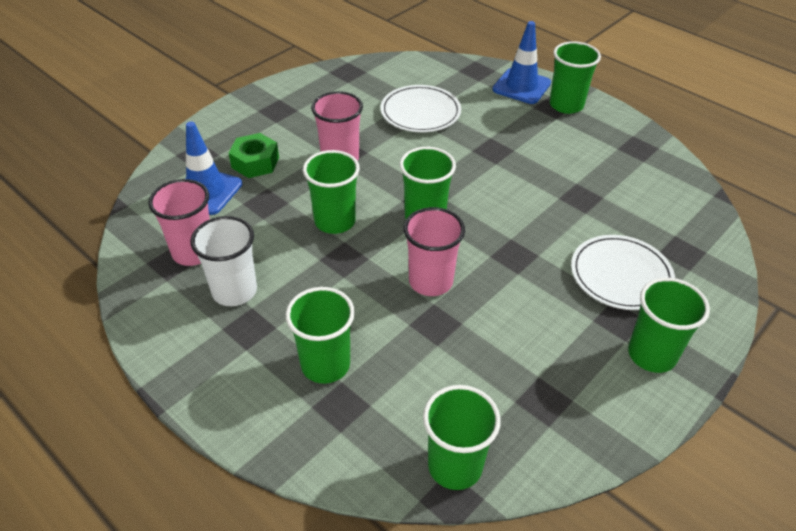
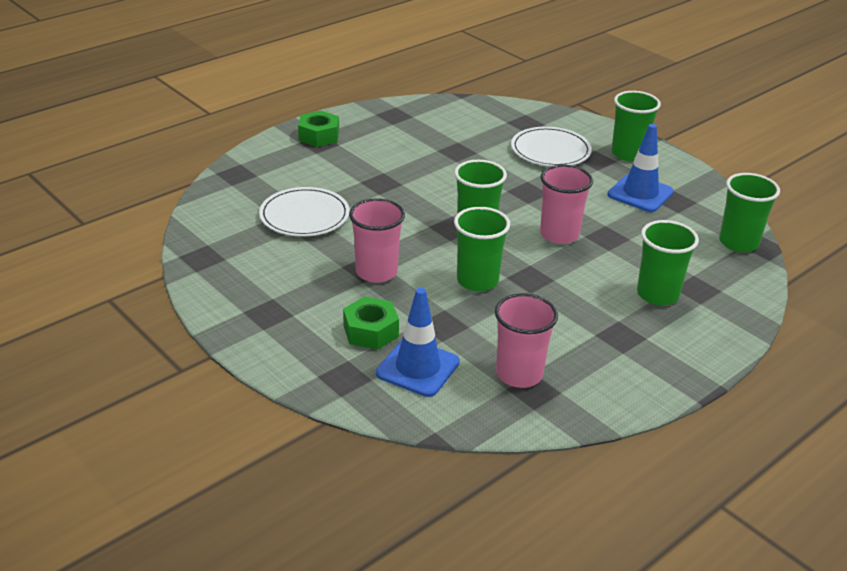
camera: 85 degrees left, 10 degrees down
(234, 291) = (575, 345): white cup -> none
(521, 86) = (278, 153): blue traffic cone -> blue traffic cone (640, 193)
(566, 105) = (319, 136): green cup -> green nut

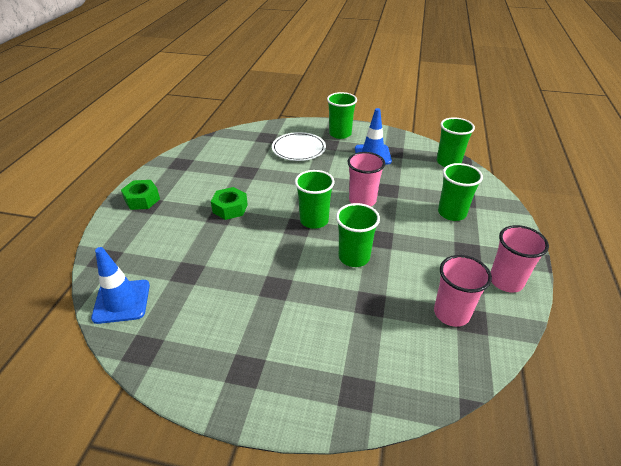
camera: 35 degrees left, 5 degrees up
(304, 216) = (191, 267): white plate -> none
(370, 331) = (332, 338): green nut -> green nut (230, 208)
(376, 272) = (287, 286): pink cup -> pink cup (506, 281)
(418, 368) = (392, 349): blue traffic cone -> blue traffic cone (122, 301)

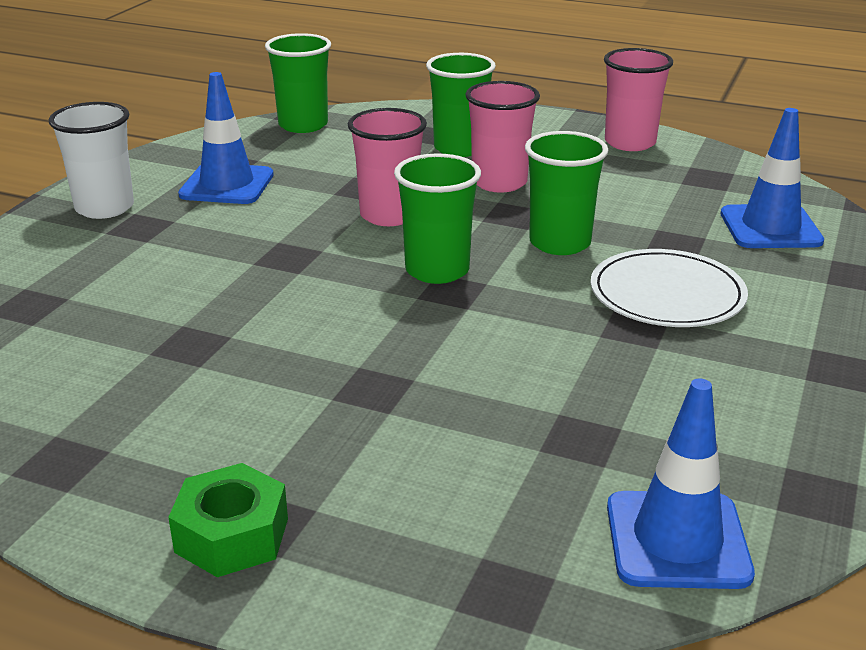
camera: 80 degrees left, 10 degrees down
(230, 208) = (349, 373): green nut -> none
(298, 149) = (132, 264): white plate -> white plate (667, 294)
(340, 134) = (104, 208): green cup -> white cup
(408, 350) = (770, 228): none -> blue traffic cone
(451, 313) = (695, 188): pink cup -> pink cup (499, 182)

